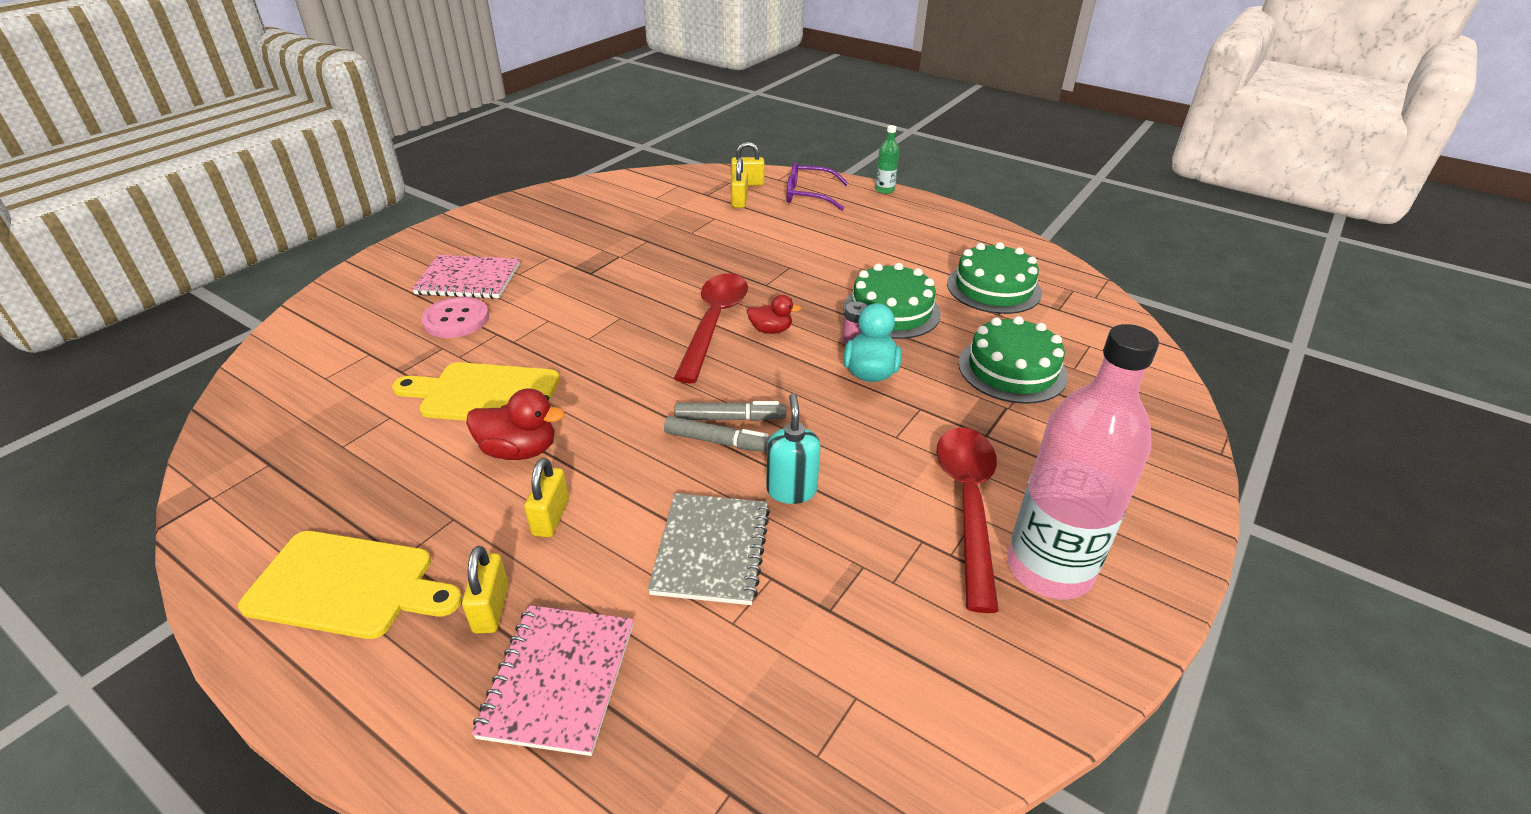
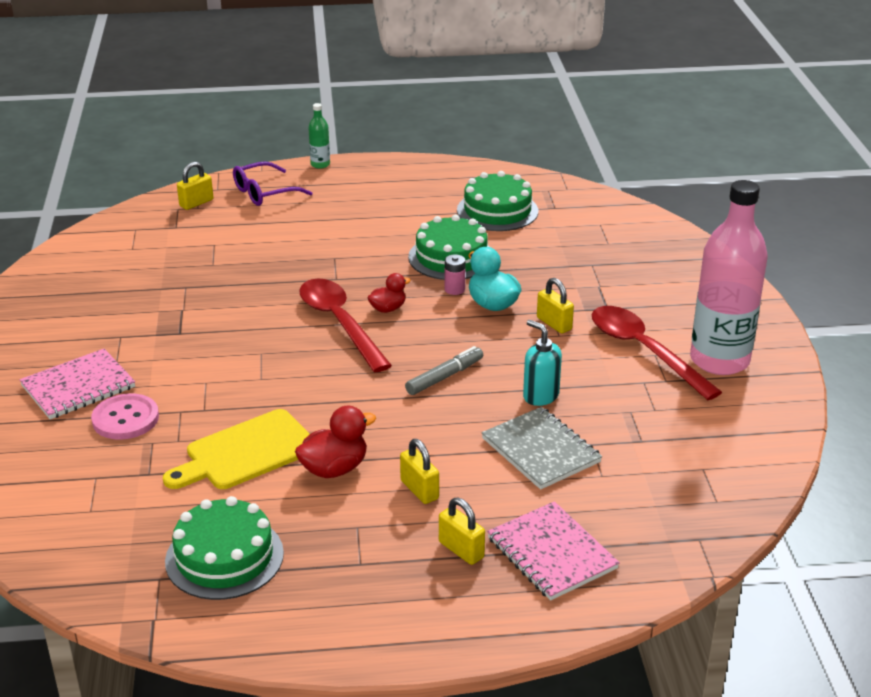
camera: 40 degrees left, 5 degrees down
(348, 585) = (352, 595): yellow cutting board -> none
(720, 442) = (459, 393): grey marker -> none
(739, 201) = (213, 221): yellow padlock -> yellow padlock (554, 324)
(1012, 369) = (574, 261): green cake -> green cake (224, 557)

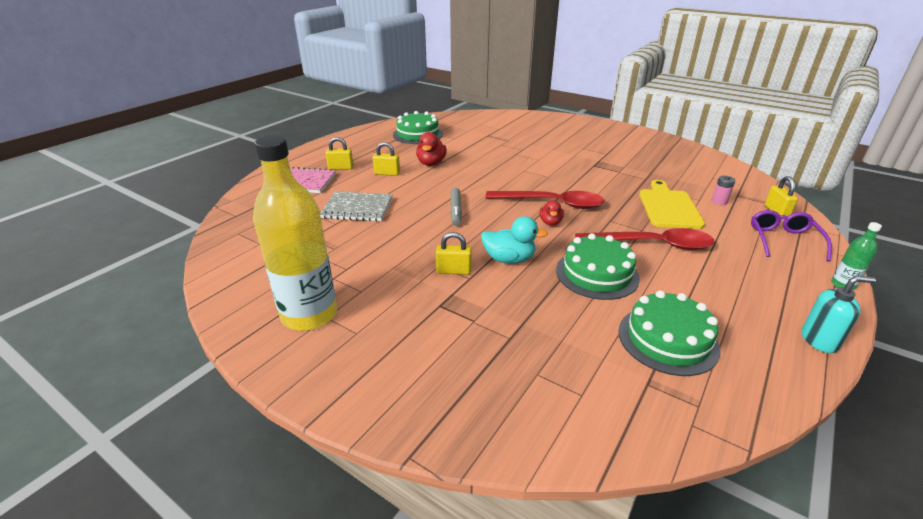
camera: 130 degrees right, 0 degrees up
(78, 387) = (570, 138): pink notebook -> none
(125, 419) = (531, 140): pink button -> none
(246, 452) = (471, 152): yellow cutting board -> yellow cutting board (668, 207)
(454, 289) = (546, 254): pink battery -> pink battery (719, 201)
(540, 396) = (394, 229): turquoise soap dispenser -> turquoise soap dispenser (819, 340)
(644, 351) = (371, 289): red spoon -> red spoon (652, 245)
(719, 360) = (309, 315): pink bottle -> yellow bottle

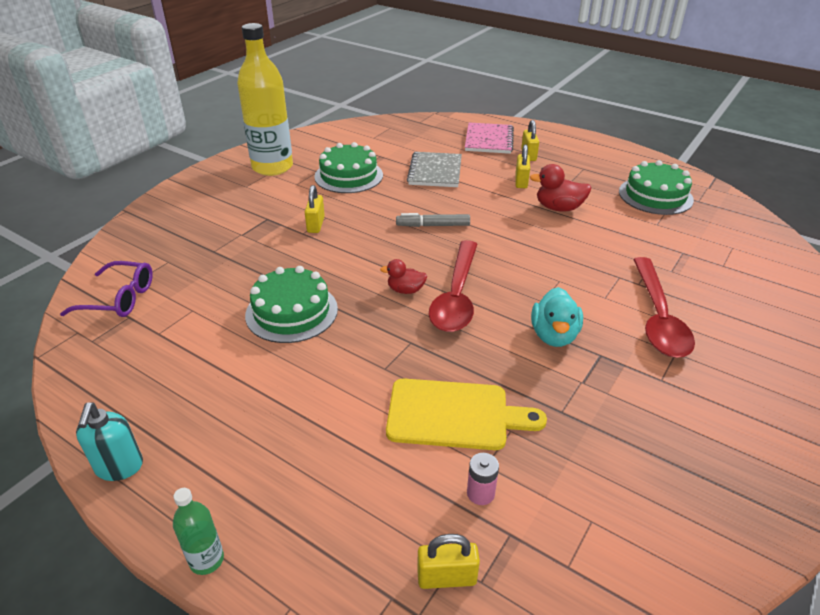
camera: 90 degrees right, 5 degrees up
(509, 259) = (329, 256): turquoise duck -> turquoise duck (554, 335)
(652, 245) = (345, 370): red spoon -> red spoon (658, 317)
(667, 339) = (173, 341): green cake -> green cake (348, 176)
(783, 240) = (342, 538): purple glasses -> purple glasses (119, 299)

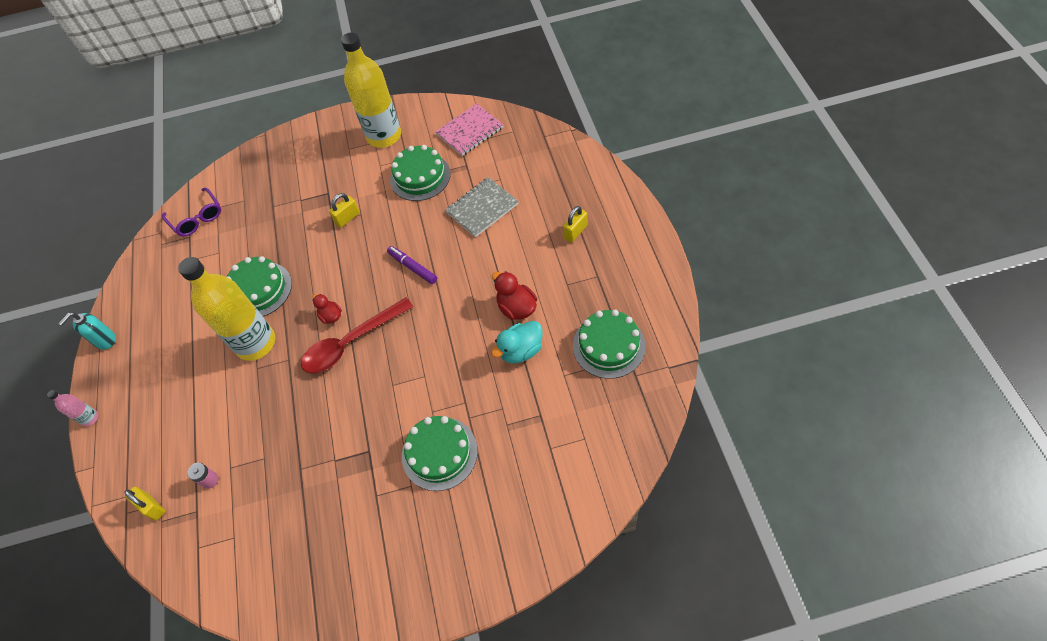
camera: 50 degrees right, 20 degrees up
(207, 560) = (90, 418): green bottle -> pink bottle
(352, 351) = (256, 343): none -> yellow bottle
(433, 225) = (412, 267): grey marker -> purple marker
(454, 414) = (252, 426): yellow cutting board -> none
(489, 140) = (569, 193): pink notebook -> pink notebook (470, 131)
(521, 181) = (528, 260): yellow padlock -> none
(554, 335) = (363, 416): turquoise duck -> turquoise duck (521, 350)
(658, 317) = (439, 453): red spoon -> green cake

